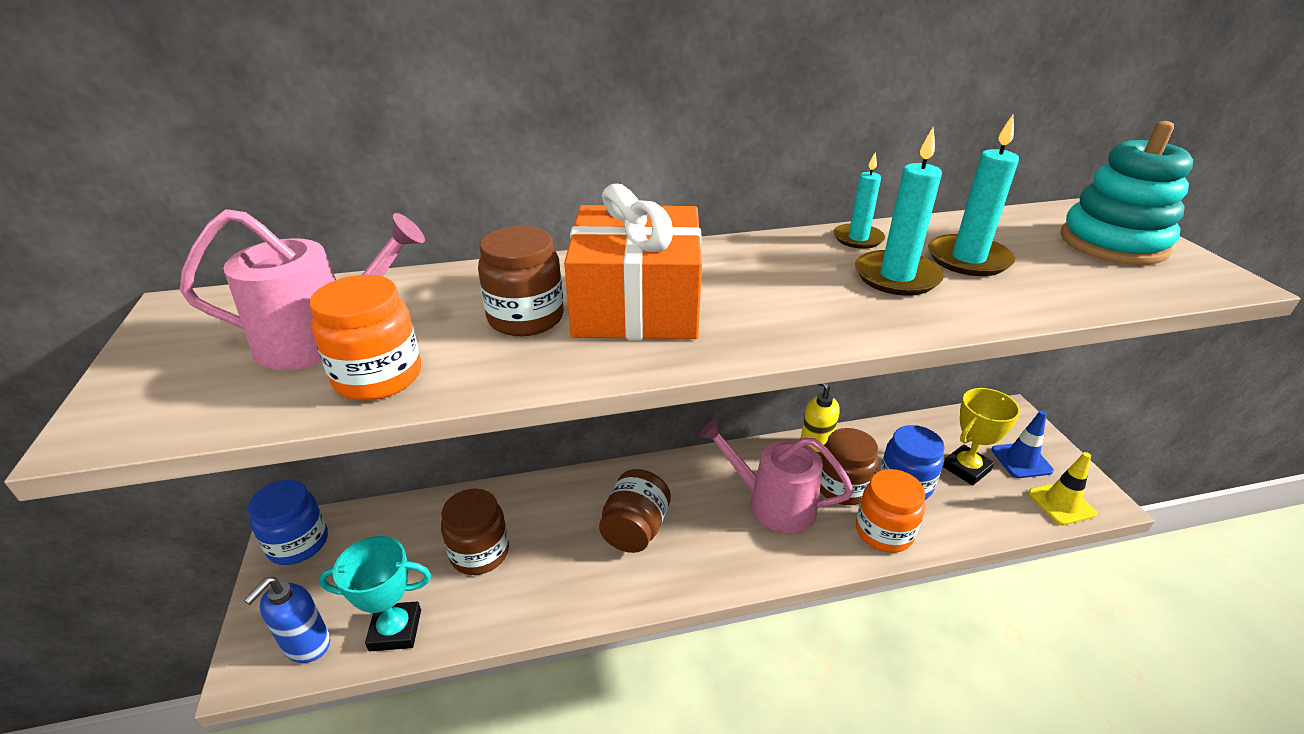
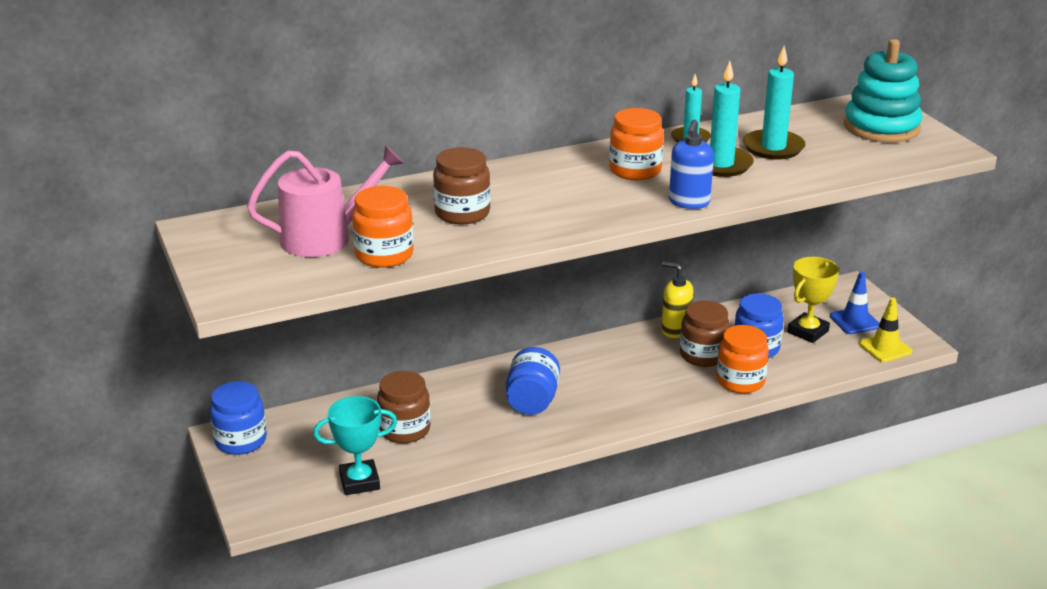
camera: 10 degrees left, 5 degrees down
(306, 645) = (292, 498): blue soap dispenser -> blue soap dispenser (689, 202)
(635, 529) = (532, 401): brown jar -> blue jar
(636, 305) = (538, 198): orange gift -> none
(773, 504) = (646, 372): pink watering can -> none
(779, 275) = (635, 170): none -> orange jar

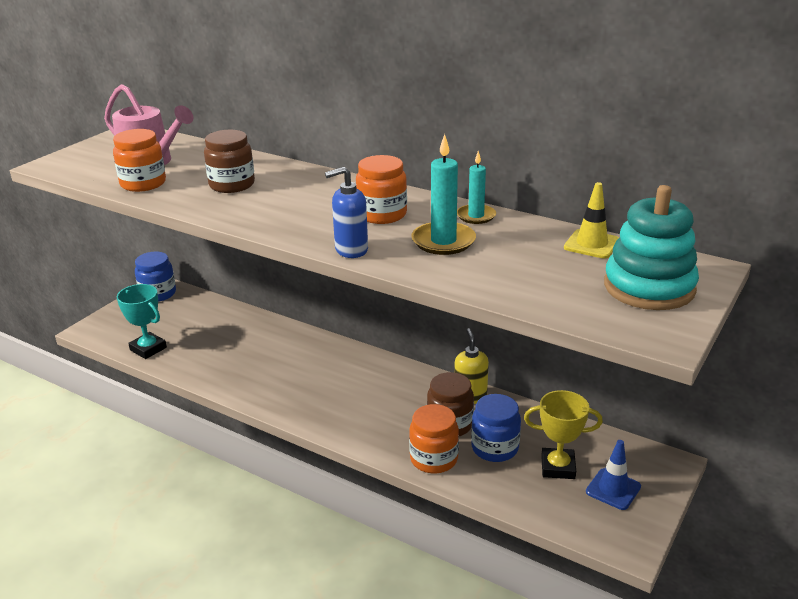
camera: 55 degrees right, 0 degrees up
(405, 430) = (219, 340): brown jar -> none
(532, 401) = (301, 373): blue jar -> none
(773, 147) = (513, 252): turquoise candle -> none
(885, 348) = (591, 526): yellow traffic cone -> yellow traffic cone (591, 244)

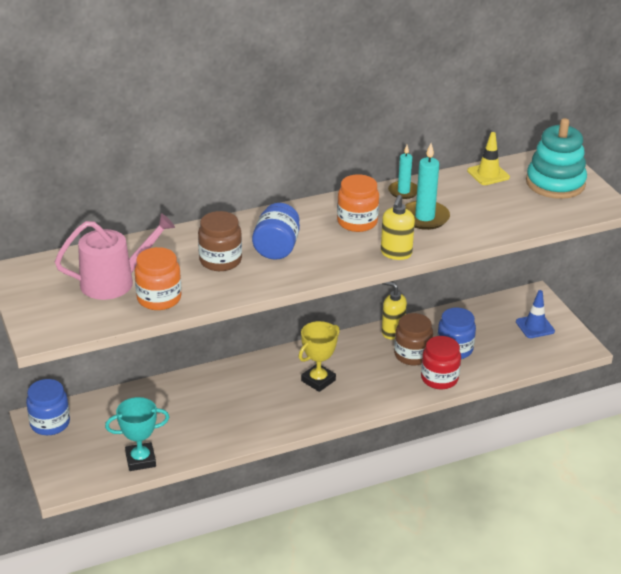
camera: 55 degrees left, 5 degrees up
(283, 198) = (276, 248): none -> blue jar
(351, 250) = (396, 253): blue soap dispenser -> yellow soap dispenser
(433, 459) = (439, 378): orange jar -> red jar
(558, 467) = (497, 335): yellow trophy -> yellow trophy (318, 380)

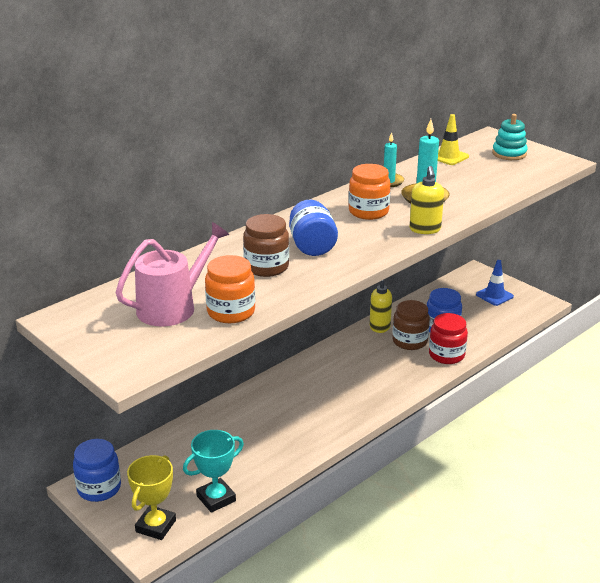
camera: 20 degrees left, 5 degrees down
(318, 380) = (341, 382): yellow trophy -> yellow trophy (156, 526)
(555, 183) = (509, 153): turquoise stacking toy -> turquoise stacking toy, size x0.63

